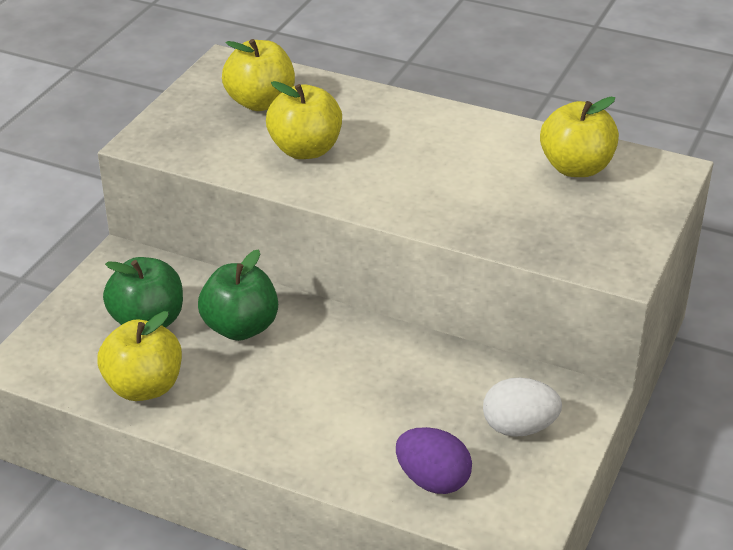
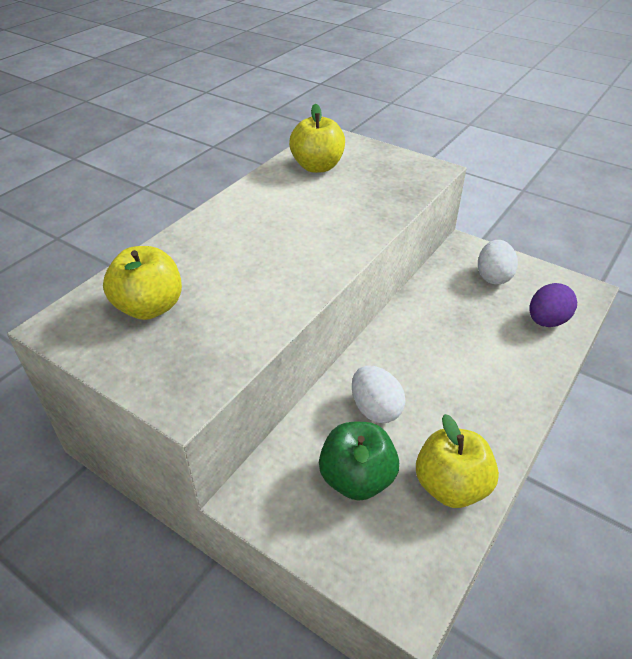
camera: 80 degrees left, 5 degrees up
(240, 328) = (375, 409): green apple -> white egg
(305, 150) = (246, 286): yellow apple -> none

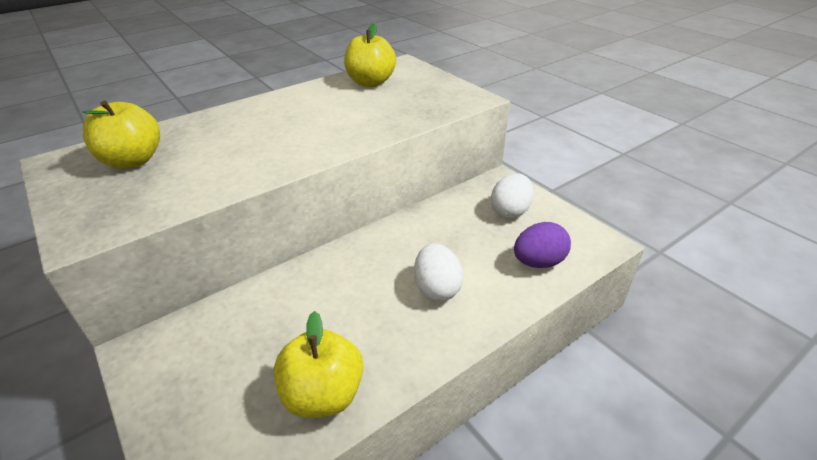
camera: 20 degrees right, 5 degrees down
(357, 478) = (241, 360): green apple -> none
(375, 409) = (308, 302): white egg -> white egg (437, 288)

